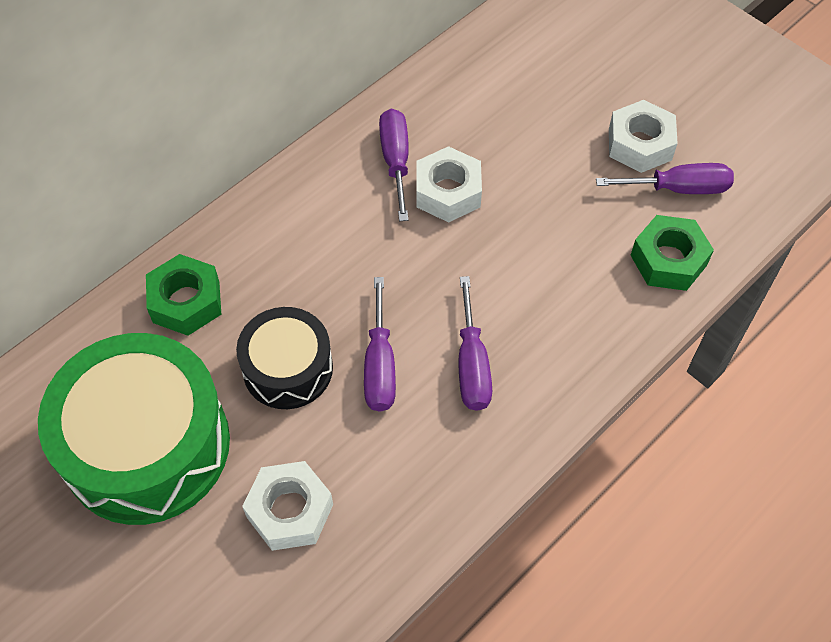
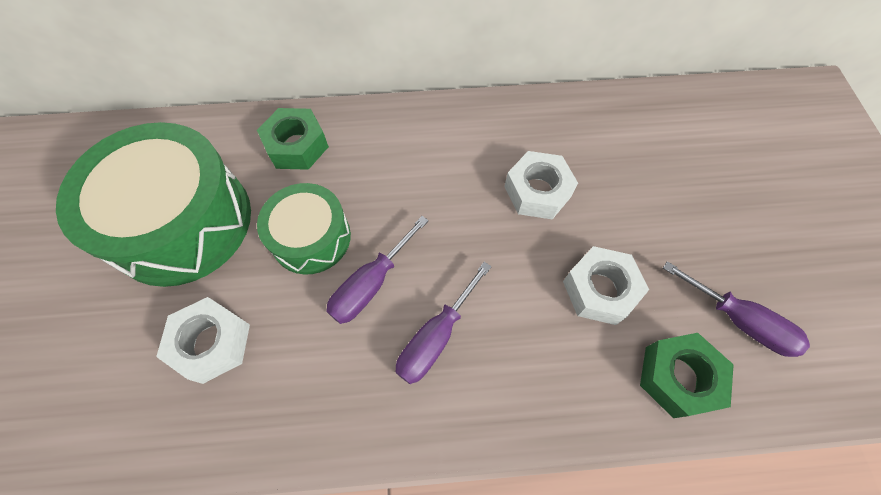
camera: 40 degrees right, 5 degrees up
(288, 368) = (311, 238): black drum -> green drum
(396, 161) = (519, 144): purple screwdriver -> none
(639, 144) = (732, 259): white nut -> white nut (599, 290)

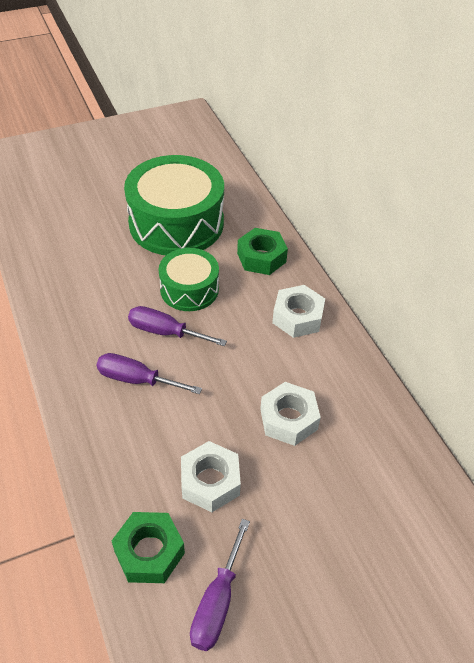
camera: 70 degrees right, 15 degrees down
(212, 343) = (100, 266): white nut -> white nut (297, 317)

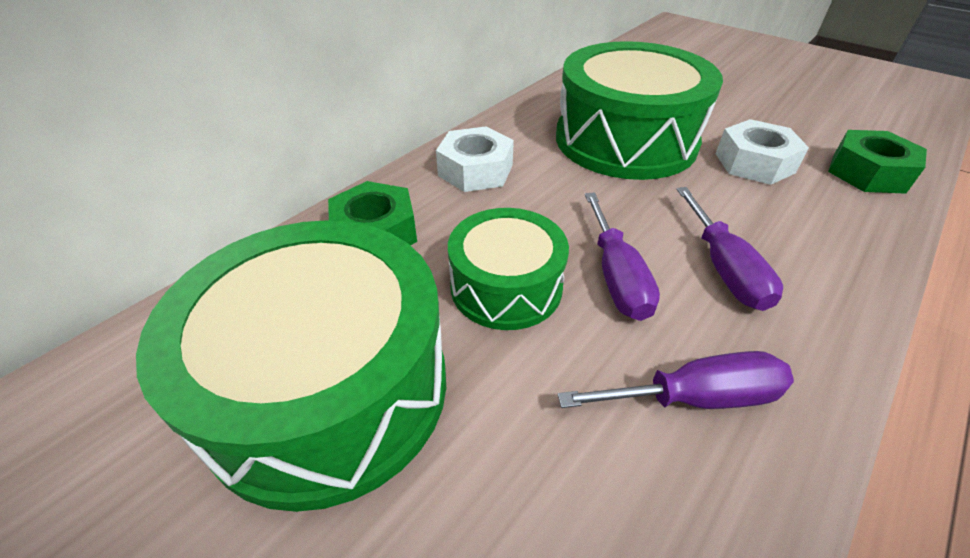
camera: 115 degrees left, 5 degrees down
(217, 602) = (835, 128): purple screwdriver -> purple screwdriver (695, 398)
(288, 419) = (625, 140): white nut -> green drum

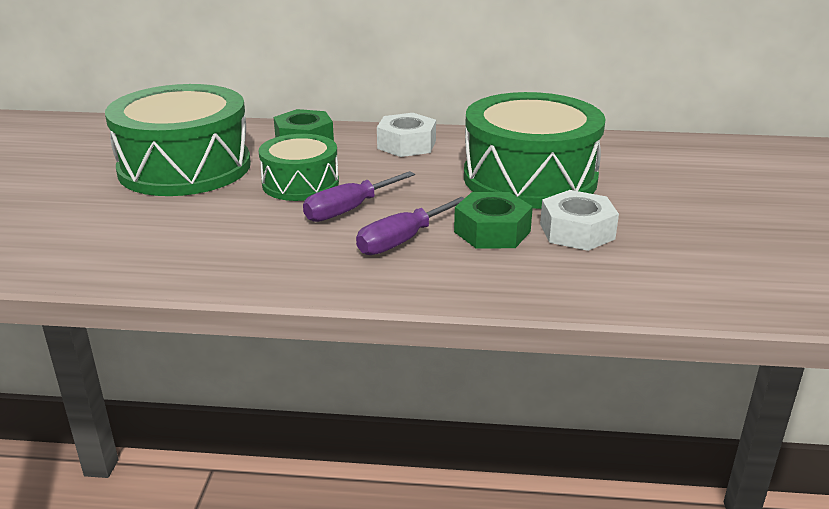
camera: 55 degrees right, 15 degrees down
(695, 398) = (267, 250): purple screwdriver -> none
(868, 173) = (645, 283): green nut -> green nut (492, 231)

